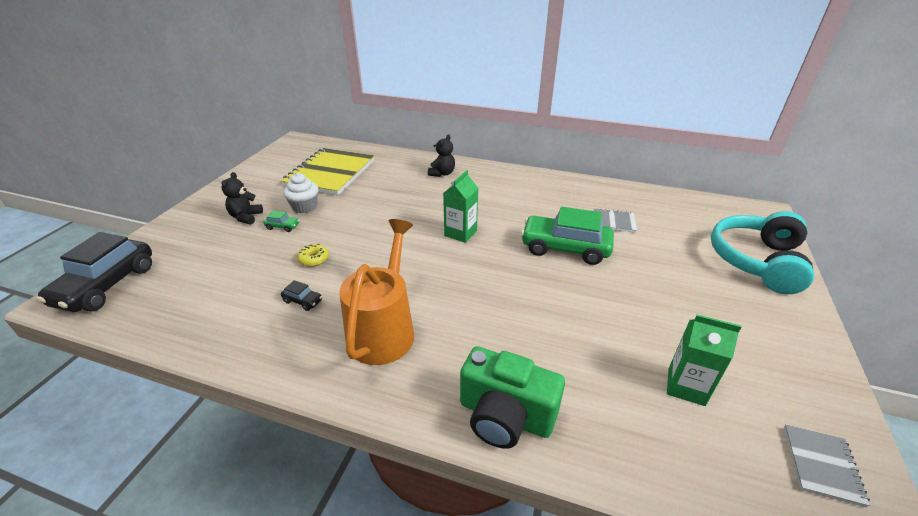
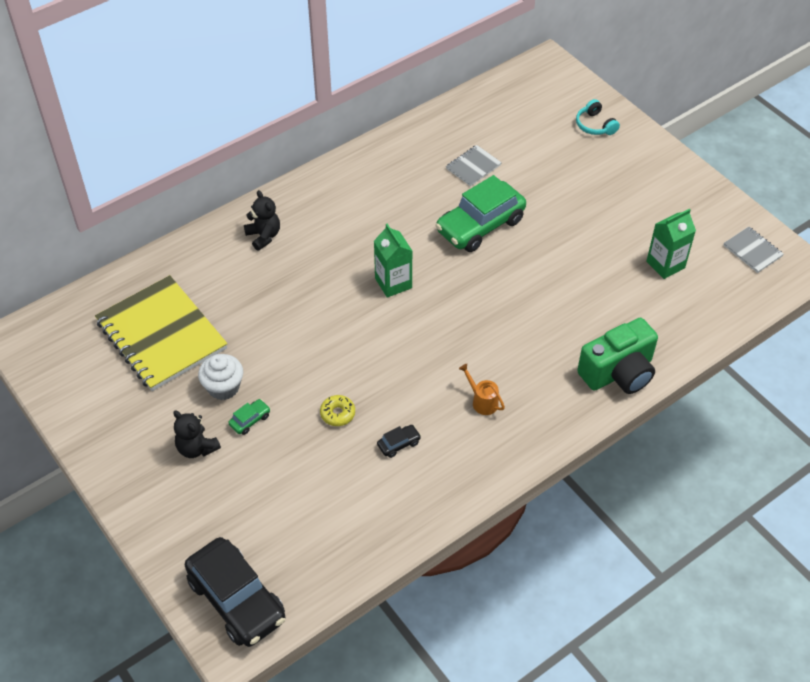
camera: 55 degrees left, 15 degrees up
(384, 329) = (482, 401): orange watering can -> orange watering can, size x0.40
(756, 261) = (595, 125): turquoise headphones -> turquoise headphones, size x0.44

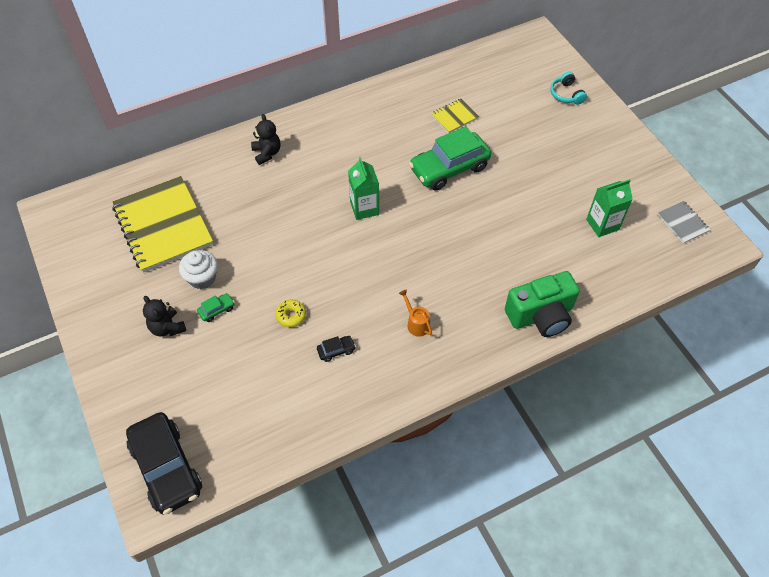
camera: 10 degrees right, 5 degrees up
(473, 167) = (454, 117): grey notebook -> yellow notebook

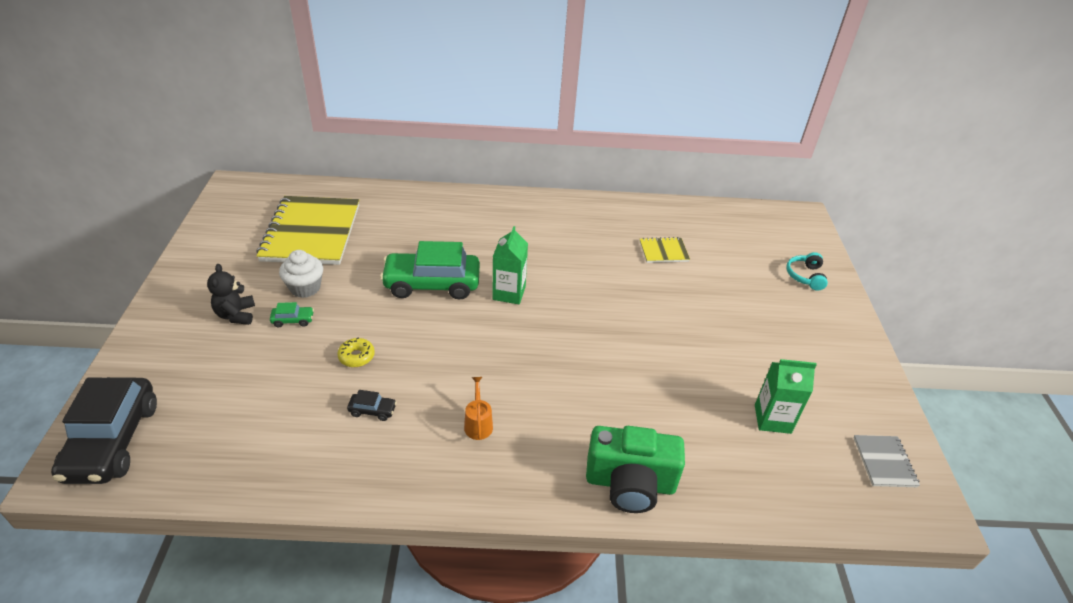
camera: 25 degrees right, 15 degrees down
(267, 153) = (453, 213): black teddy bear -> none
(449, 168) = (625, 293): green car -> green car (432, 284)

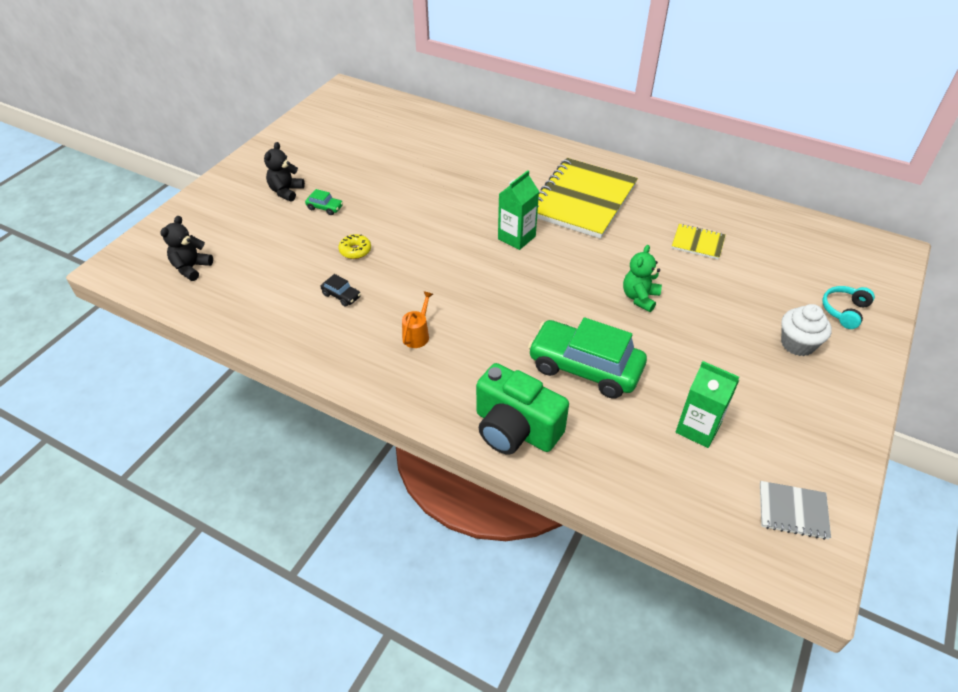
camera: 30 degrees right, 5 degrees up
(112, 441) = (154, 256): black car -> none
(173, 439) = (191, 268): none -> black teddy bear
(305, 288) = (349, 185): white cupcake -> white cupcake (797, 344)
(311, 233) = (381, 142): yellow notebook -> yellow notebook (582, 200)
(432, 284) = (454, 211): green car -> green car (585, 368)
(651, 316) = (640, 298): none -> green teddy bear
(884, 462) = (793, 511): grey notebook -> grey notebook turned 75 degrees clockwise

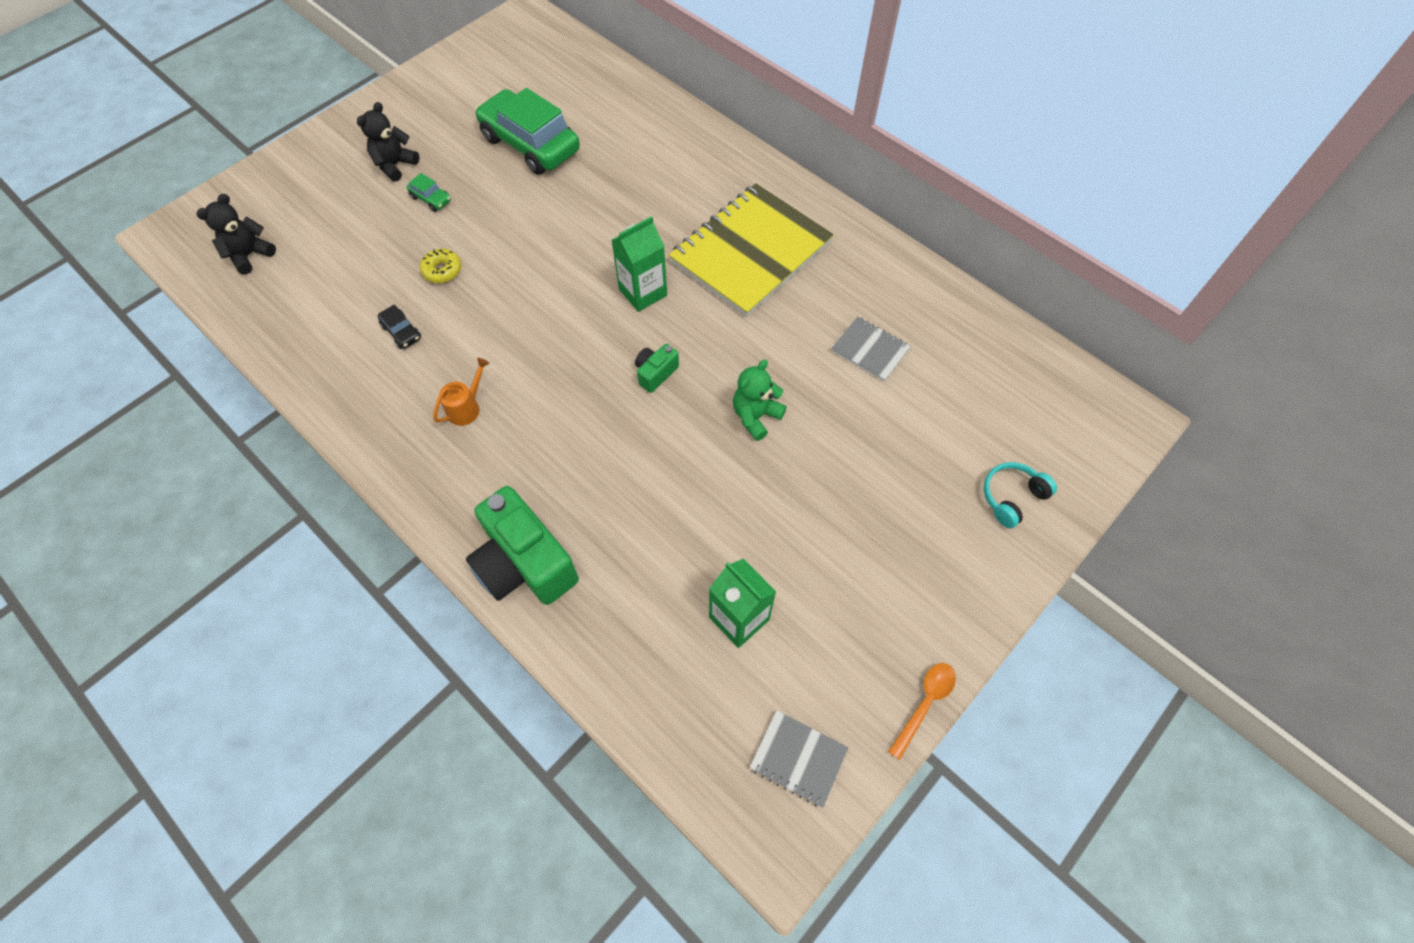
camera: 15 degrees right, 15 degrees up
(552, 285) = (655, 373): none -> green camera
(585, 368) = (642, 501): green car -> green car (530, 144)
(698, 243) = (870, 350): yellow notebook -> grey notebook
(797, 344) = (924, 531): white cupcake -> none
(861, 452) = (924, 704): none -> orange spoon

